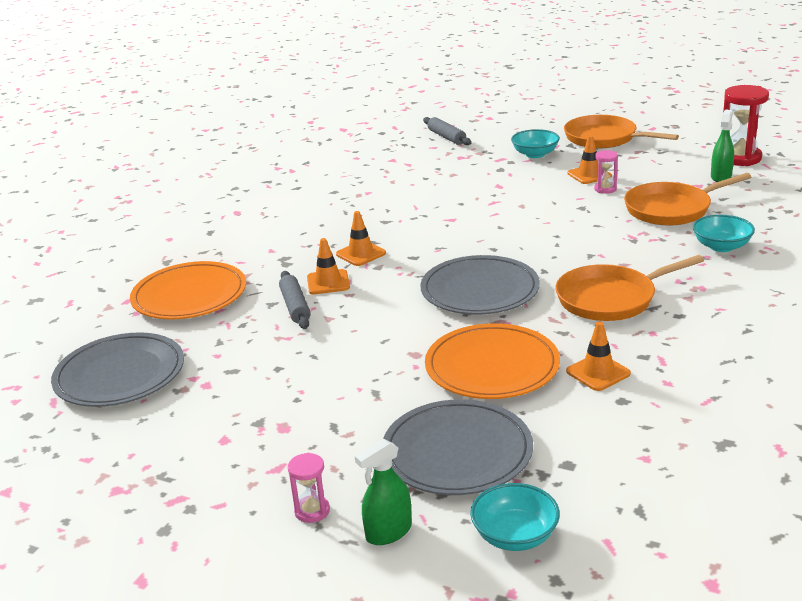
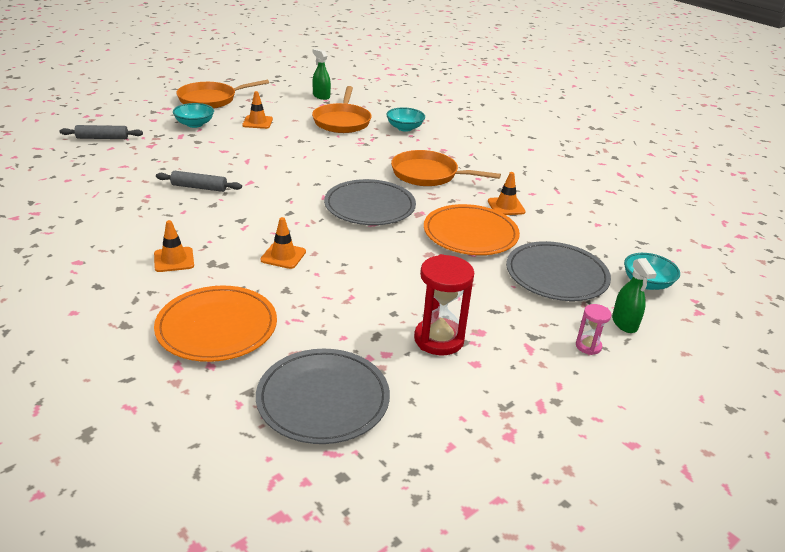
camera: 70 degrees left, 5 degrees up
(295, 307) = (305, 280): grey rolling pin -> grey rolling pin (199, 187)
(361, 254) = (254, 230): orange traffic cone -> orange traffic cone (174, 260)
(605, 189) = (286, 126): pink hourglass -> none
(610, 299) = (428, 174): orange pan -> orange pan turned 105 degrees clockwise
(740, 158) = (306, 84): red hourglass -> red hourglass (439, 339)

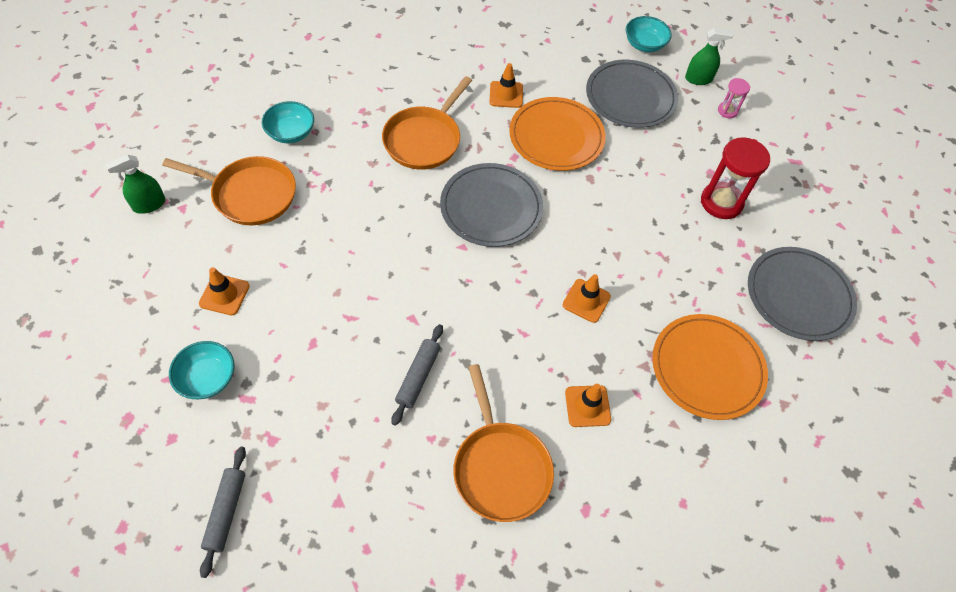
camera: 80 degrees left, 25 degrees up
(211, 99) = (111, 352): orange pan -> orange pan (500, 468)

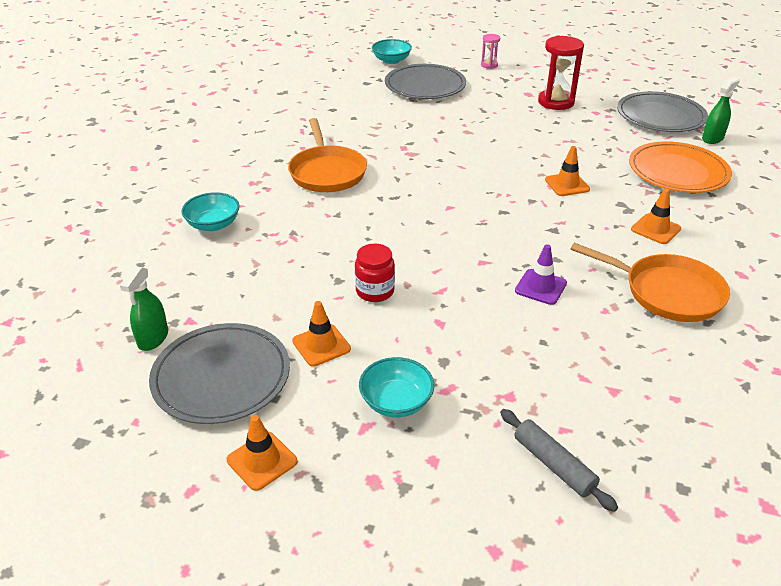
camera: 40 degrees left, 20 degrees down
(250, 194) = (239, 276): orange pan -> none
(310, 280) = (375, 291): none -> red jar
(418, 377) = (540, 287): grey rolling pin -> purple traffic cone
(491, 207) = (433, 178): grey plate -> grey plate (221, 376)
(506, 95) = (344, 123): orange traffic cone -> orange traffic cone (262, 461)
(556, 137) = (413, 125): orange plate -> none
(698, 79) = (449, 60): green spray bottle -> green spray bottle (712, 138)

